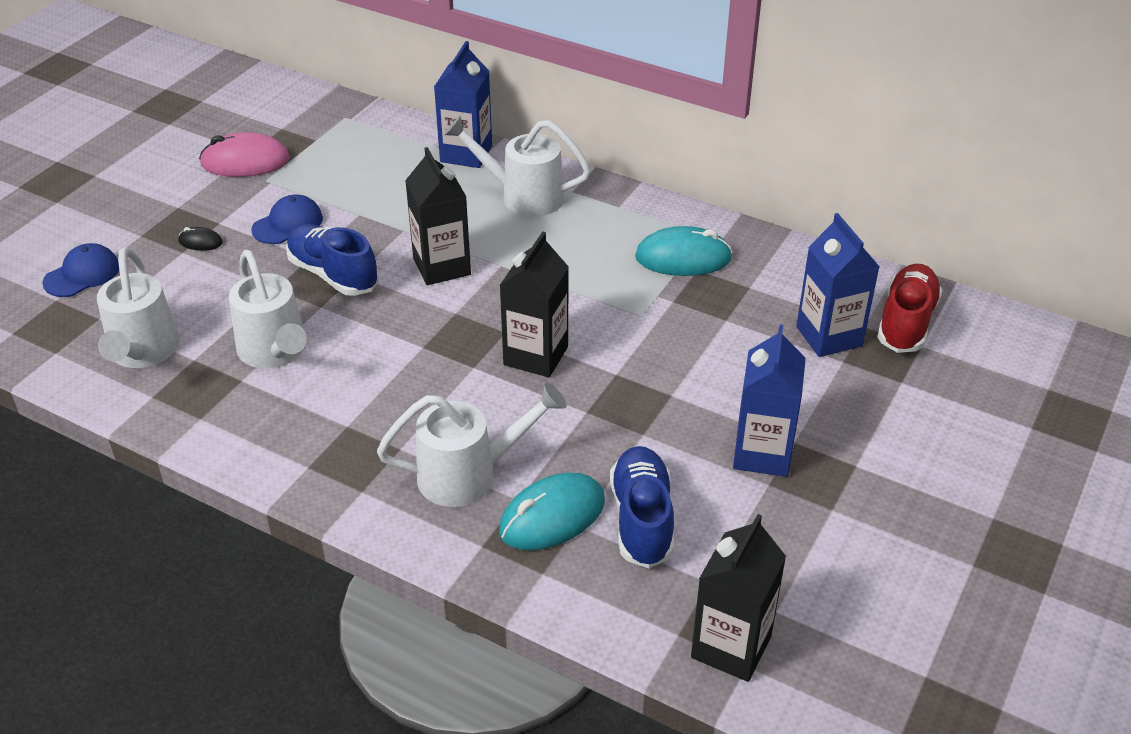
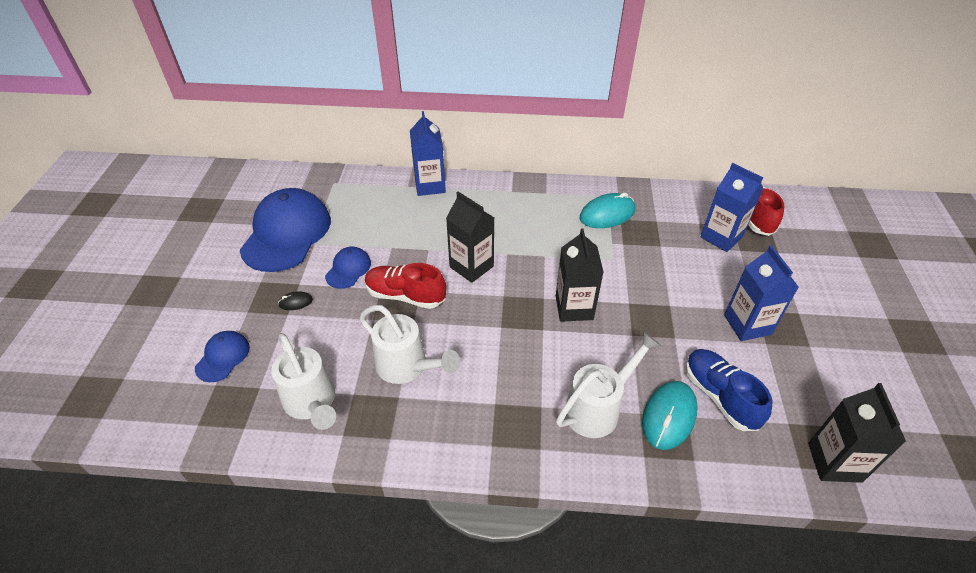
camera: 25 degrees left, 5 degrees up
(245, 162) = (286, 233): pink mouse -> blue cap
(333, 275) = (405, 296): blue shoe -> red shoe
(523, 196) = (486, 203): white watering can -> none

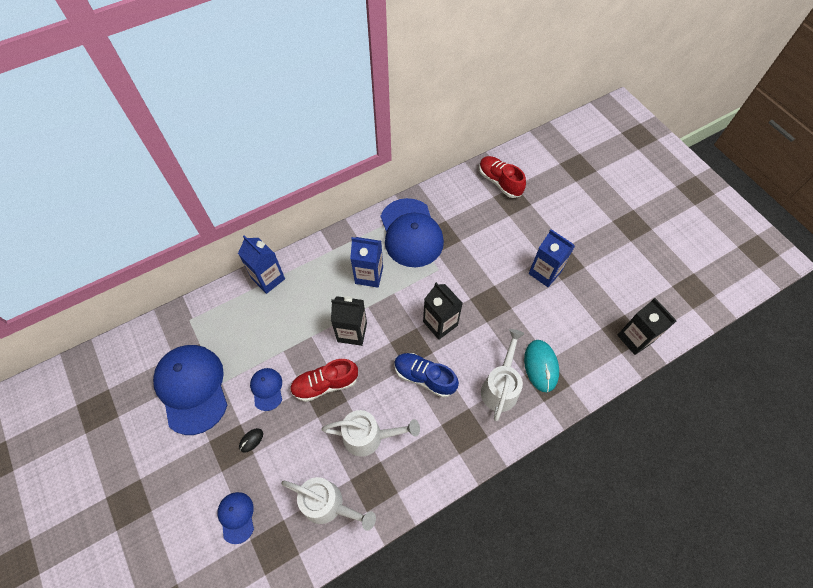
camera: 35 degrees left, 15 degrees up
(607, 214) = (411, 233): turquoise mouse -> blue cap
(720, 396) = (558, 334): blue shoe -> blue shoe (424, 377)
(721, 237) = (492, 211): blue carton -> blue carton (369, 275)

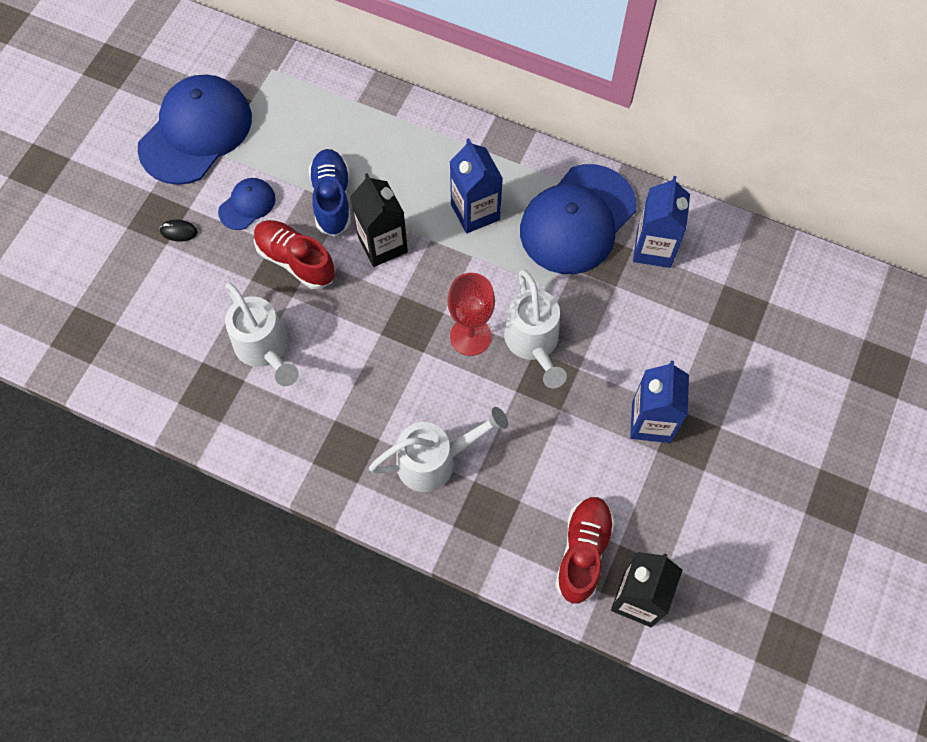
camera: 55 degrees right, 5 degrees up
(236, 517) = (89, 276): blue cap -> none
(268, 279) = (384, 108): blue carton -> blue carton (653, 248)
(328, 505) = (160, 358): white watering can -> white watering can (533, 343)
(424, 377) = (383, 363): blue shoe -> blue shoe (332, 199)
(440, 323) = (470, 336): black carton -> red goblet
(499, 182) = (757, 278): red shoe -> red shoe (583, 552)
(541, 366) = (501, 494): turquoise mouse -> none

